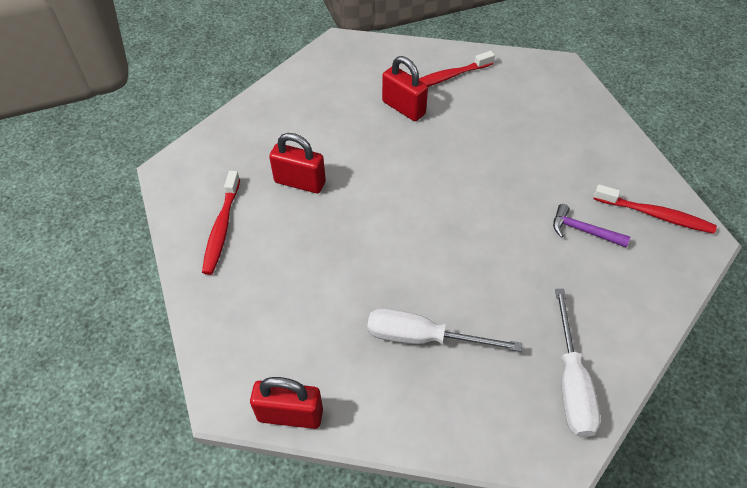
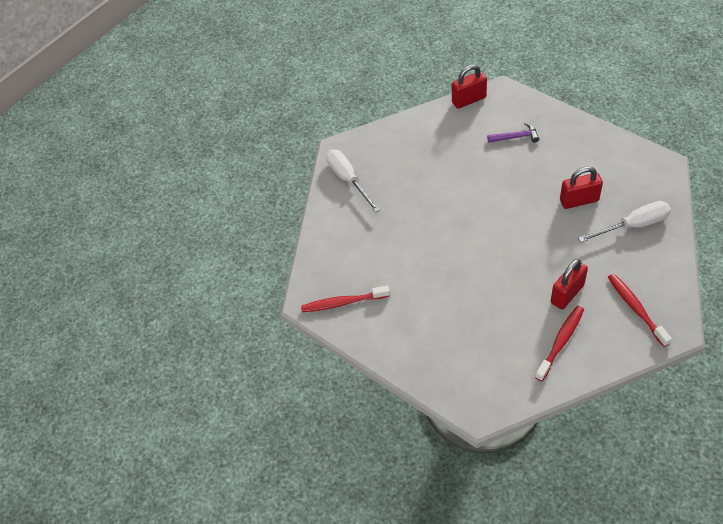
camera: 155 degrees right, 0 degrees up
(222, 228) = (592, 152): red toothbrush -> red toothbrush (636, 309)
(403, 108) = (567, 294): red padlock -> red padlock turned 60 degrees counterclockwise
(423, 337) = (434, 160): white screwdriver -> white screwdriver (633, 225)
(583, 231) = (383, 266): purple hammer -> purple hammer (516, 137)

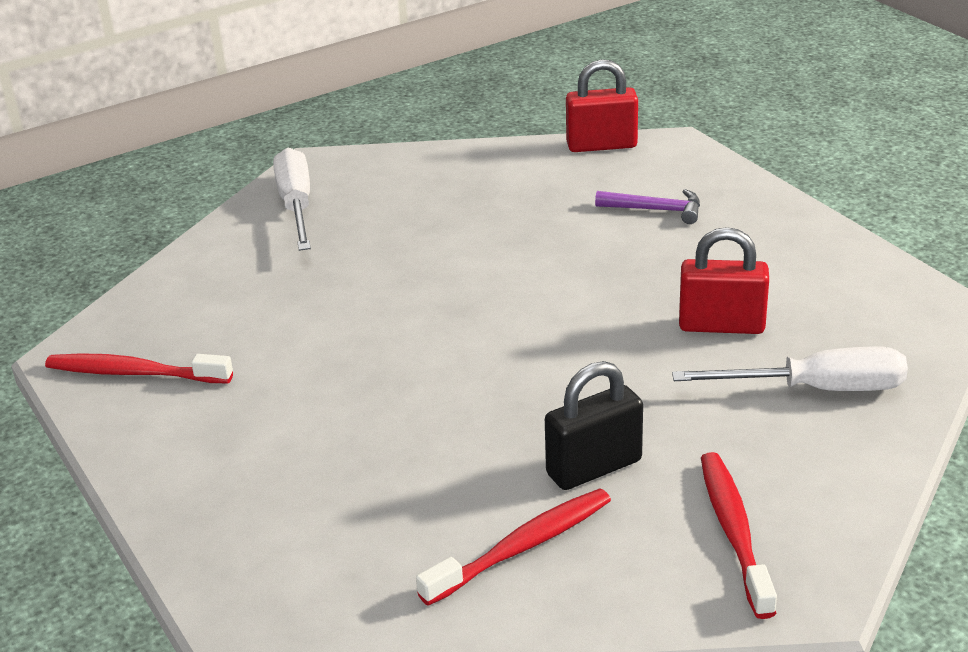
camera: 15 degrees right, 20 degrees down
(567, 294) = (594, 468): red padlock -> black padlock

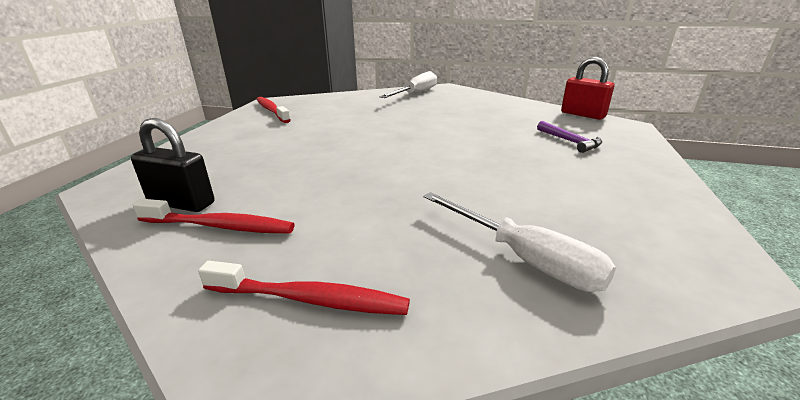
camera: 45 degrees right, 5 degrees down
(594, 468) = (321, 216): black padlock -> black padlock (182, 203)
(721, 325) = (518, 196): red padlock -> none
(734, 532) = (309, 299): red toothbrush -> red toothbrush turned 60 degrees clockwise

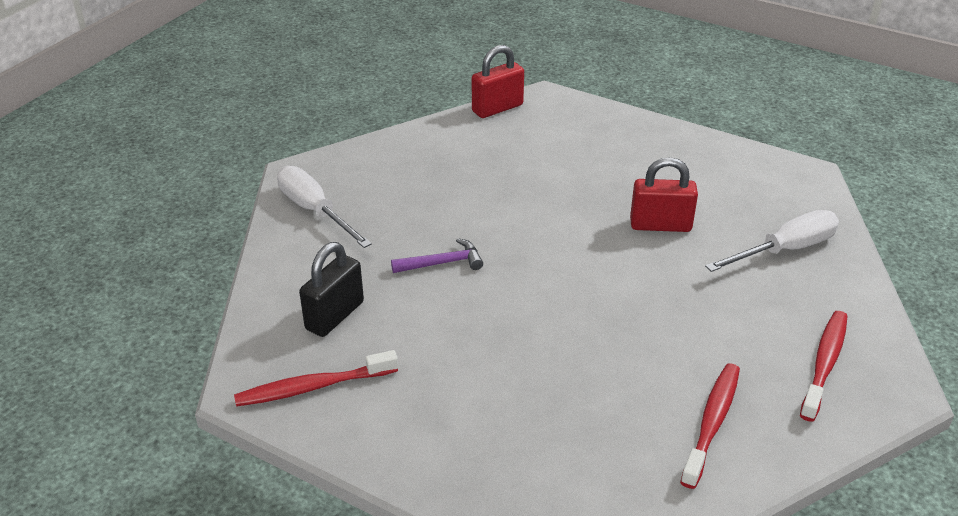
camera: 75 degrees left, 10 degrees up
(182, 203) = (655, 460): black padlock -> black padlock (335, 316)
(497, 182) = (660, 225): none -> red padlock
(570, 141) = (576, 149): purple hammer -> purple hammer (442, 263)

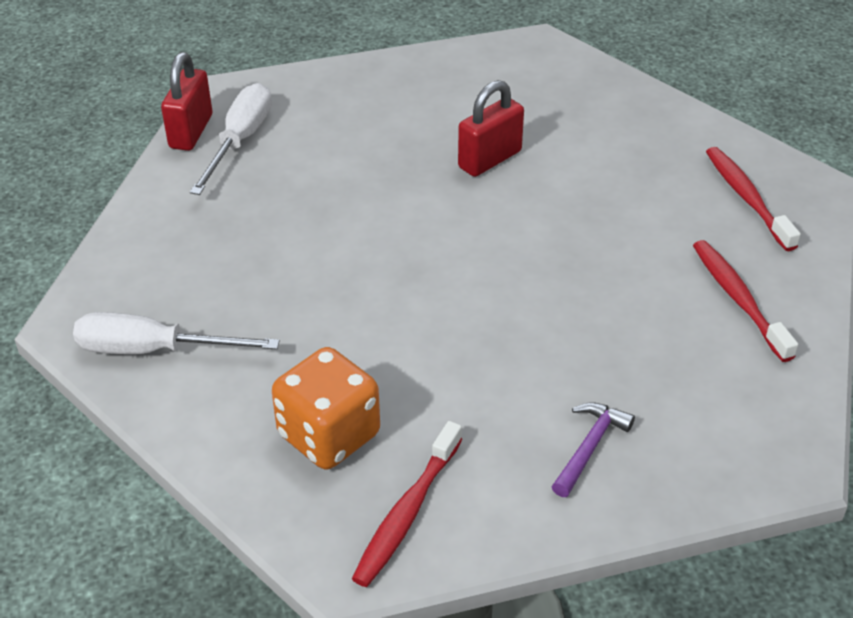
camera: 45 degrees left, 5 degrees up
(335, 316) = (329, 435): black padlock -> orange dice
(442, 263) = (356, 316): purple hammer -> purple hammer (589, 447)
(785, 250) = (607, 122): white screwdriver -> white screwdriver (240, 141)

